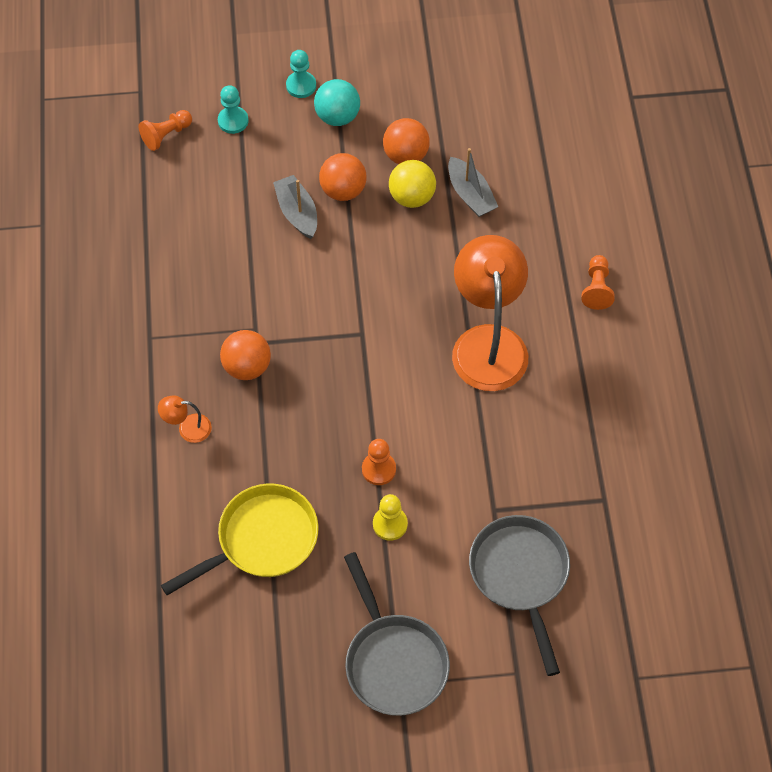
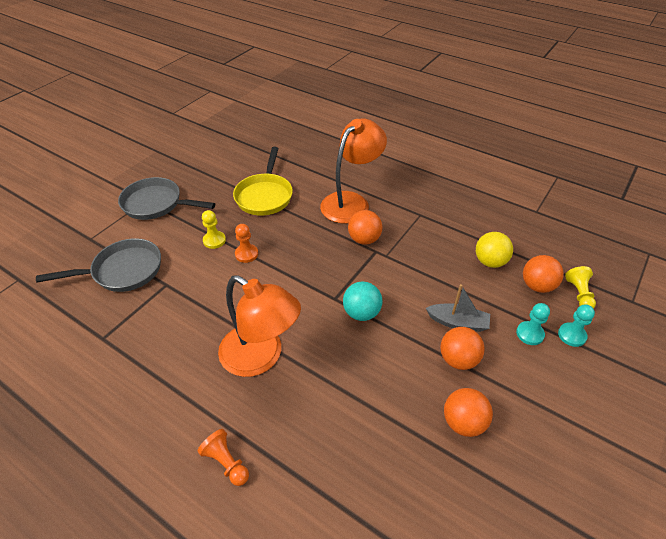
camera: 130 degrees right, 15 degrees down
(166, 135) = (579, 294): orange pawn -> yellow pawn
(184, 172) = (537, 286): none -> orange ball
(187, 428) = (351, 202): orange lamp -> orange lamp, size x2.40
(301, 86) = (588, 398): turquoise pawn -> turquoise pawn (530, 334)
(337, 116) = (537, 402): turquoise ball -> turquoise ball (361, 313)
(412, 197) = (419, 398): yellow ball -> yellow ball (490, 262)
(470, 194) = (389, 440): grey boat -> none
(520, 576) = (123, 271): grey pan -> grey pan turned 45 degrees counterclockwise

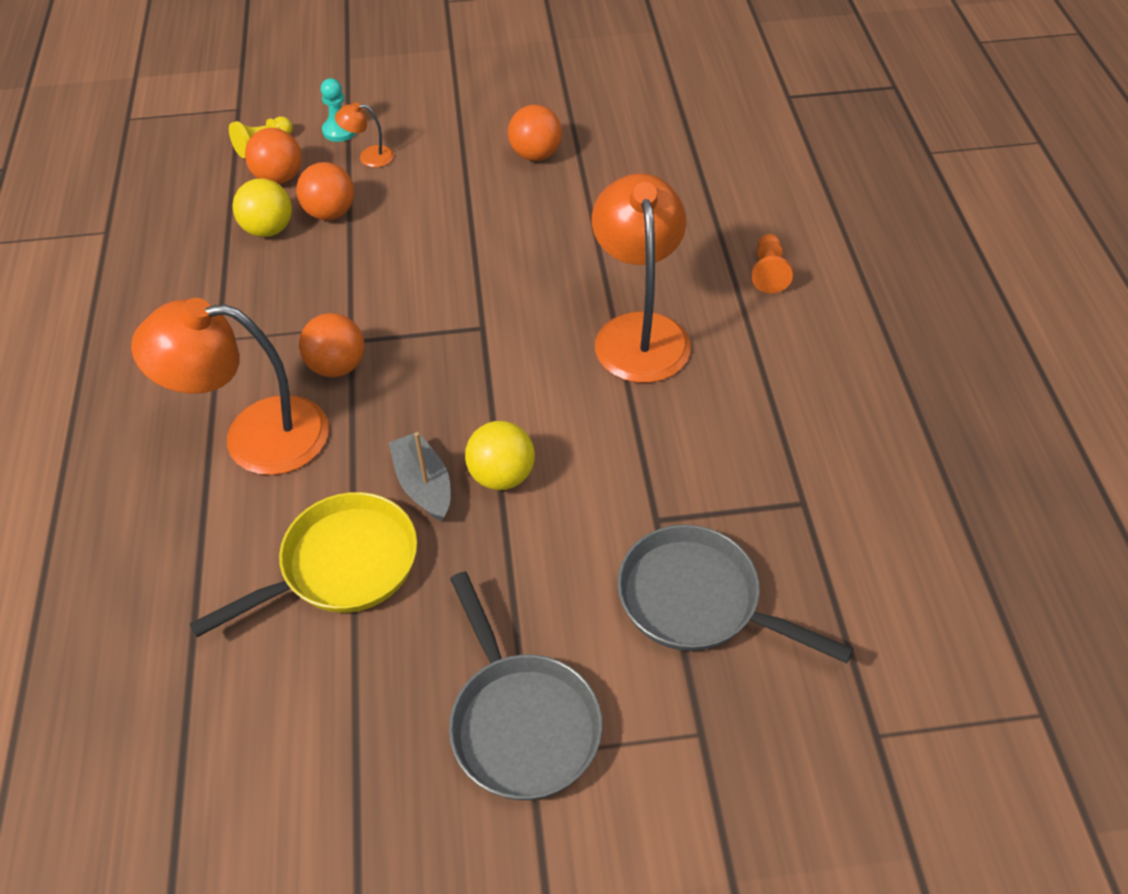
camera: 130 degrees left, 5 degrees up
(214, 240) = (516, 541): yellow pawn -> none
(246, 254) = (502, 476): orange pawn -> yellow ball
(361, 313) = (479, 290): turquoise ball -> none
(458, 322) = (408, 211): grey boat -> grey boat (423, 485)
(458, 359) = (463, 188): orange ball -> orange ball (330, 213)
(530, 334) = (369, 157): turquoise pawn -> orange lamp

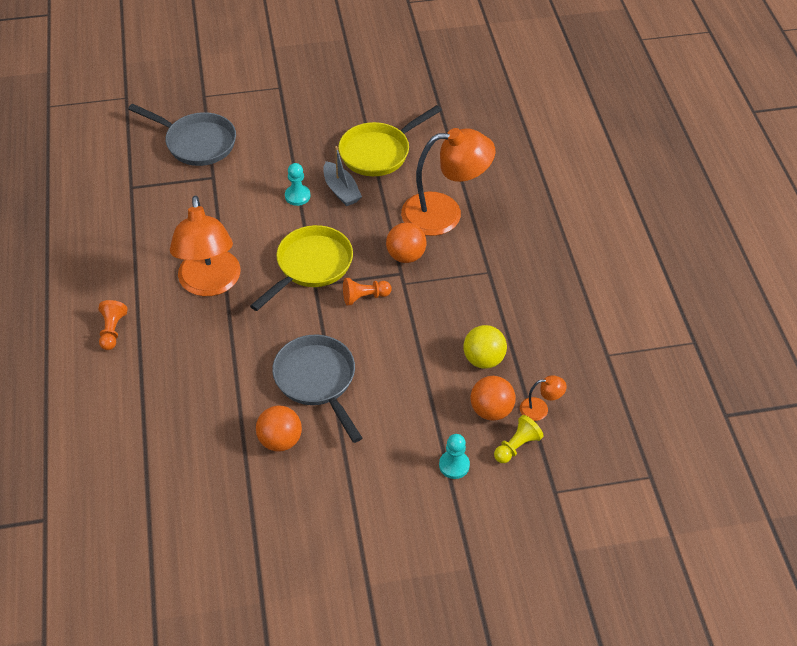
camera: 175 degrees right, 0 degrees up
(330, 213) = (440, 376): orange ball -> none
(369, 157) = (422, 435): orange lamp -> orange lamp (540, 409)
(411, 308) = (364, 297): none -> orange pawn
(486, 355) = (311, 266): none -> yellow pan
(502, 476) = (297, 196): yellow ball -> turquoise pawn
(521, 722) = (284, 97): grey pan -> grey pan (317, 380)

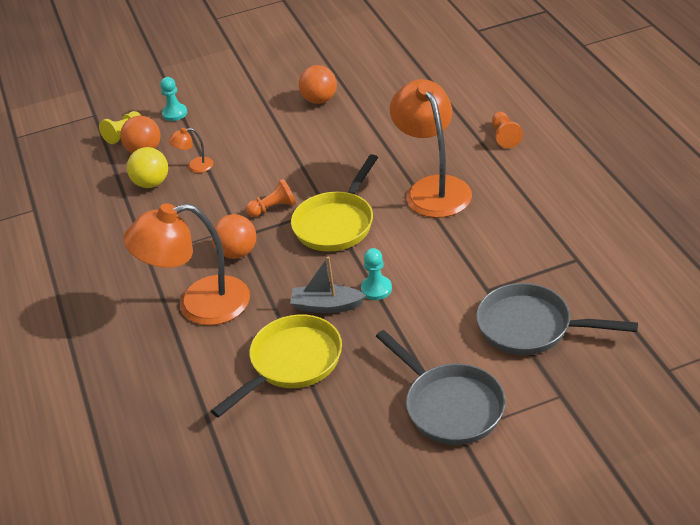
camera: 175 degrees right, 10 degrees down
(317, 380) = (301, 140): grey pan -> grey pan (450, 406)
(341, 190) = (326, 306): grey boat -> grey boat turned 45 degrees counterclockwise
(540, 409) = (101, 160): orange lamp -> orange lamp (195, 166)

